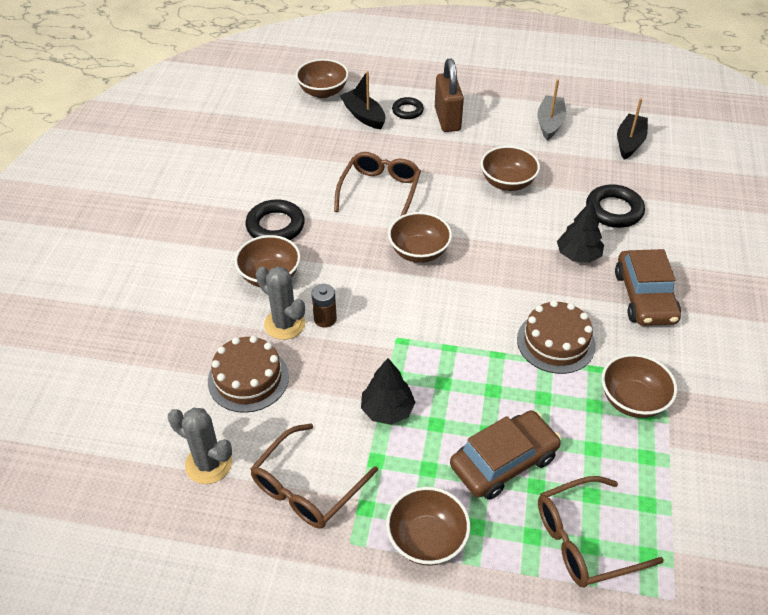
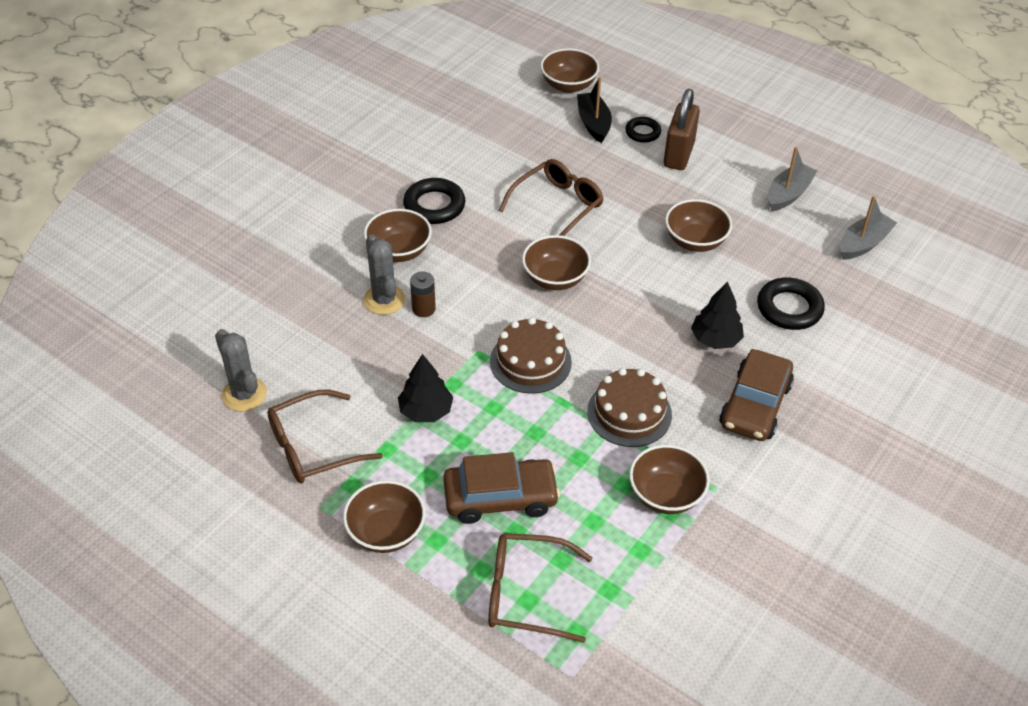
camera: 25 degrees right, 0 degrees up
(248, 379) = (321, 336): brown cake -> brown cake (530, 361)
(629, 142) = (863, 243): black boat -> grey boat

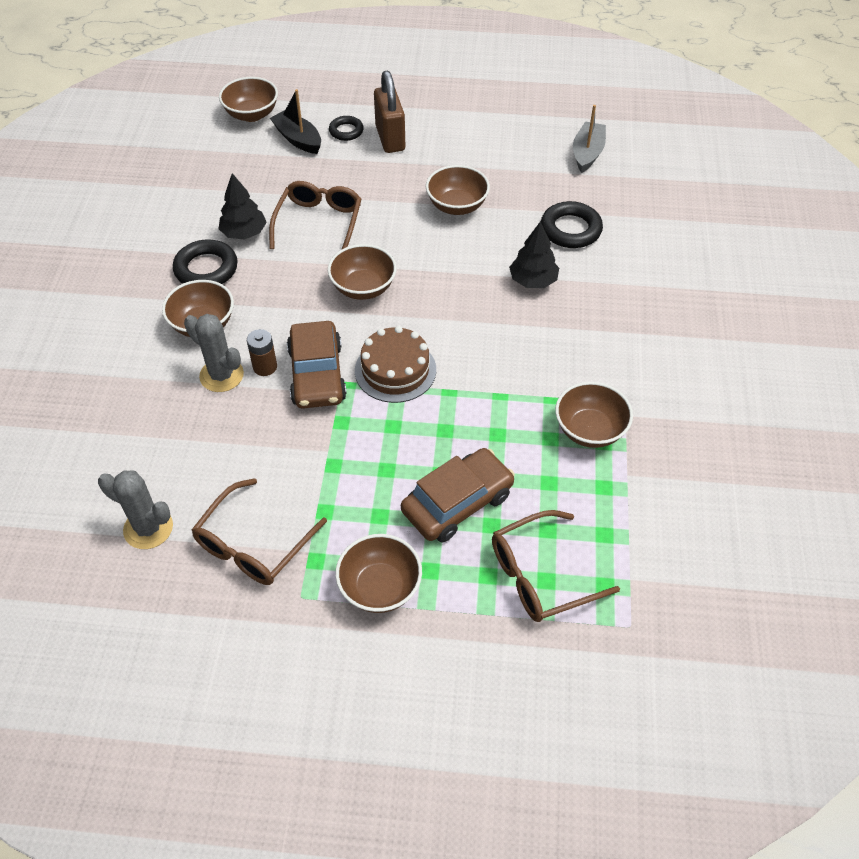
camera: 30 degrees left, 5 degrees up
(426, 411) = (335, 458): black tree -> black tree (244, 233)
(629, 413) = (510, 375): brown cake -> none
(755, 405) = (603, 321): brown car -> brown car (317, 374)
(788, 194) = (502, 136): grey boat -> none

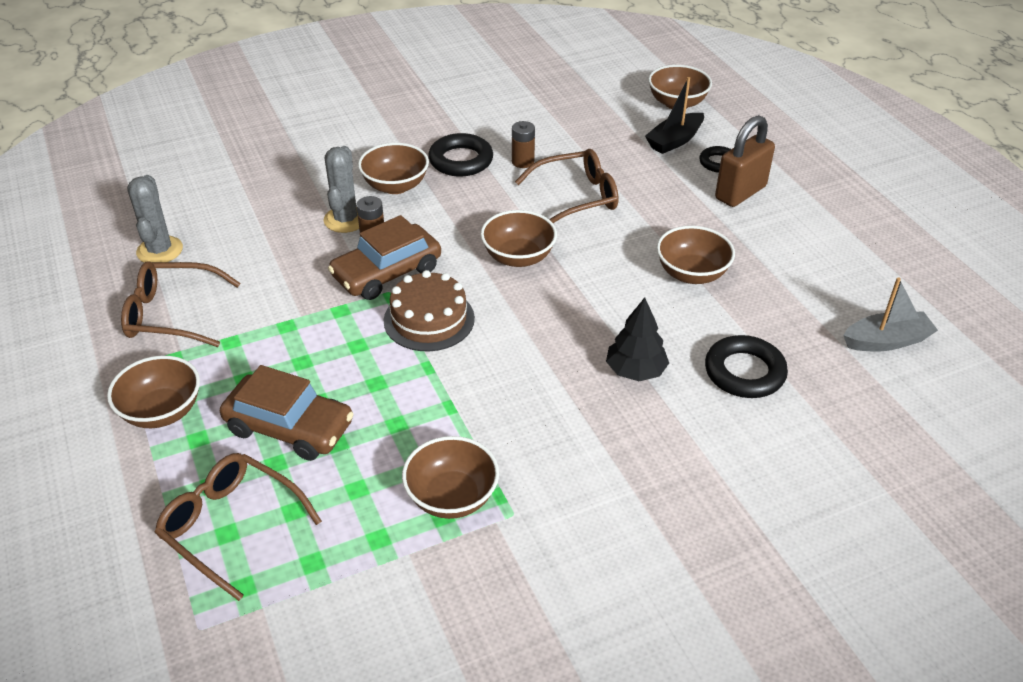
camera: 60 degrees right, 10 degrees down
(244, 233) = (522, 162): black tree -> brown battery
(298, 139) = (674, 141): black boat -> black boat turned 150 degrees counterclockwise

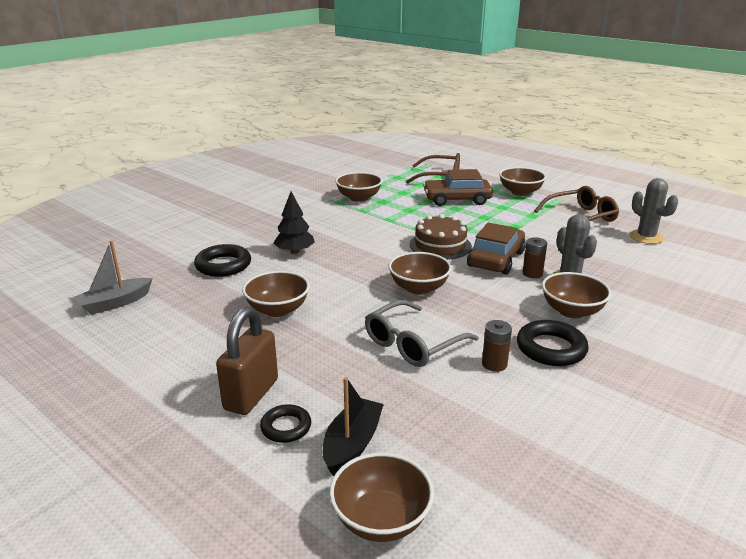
camera: 155 degrees right, 15 degrees down
(575, 197) = (413, 343): brown glasses -> grey glasses

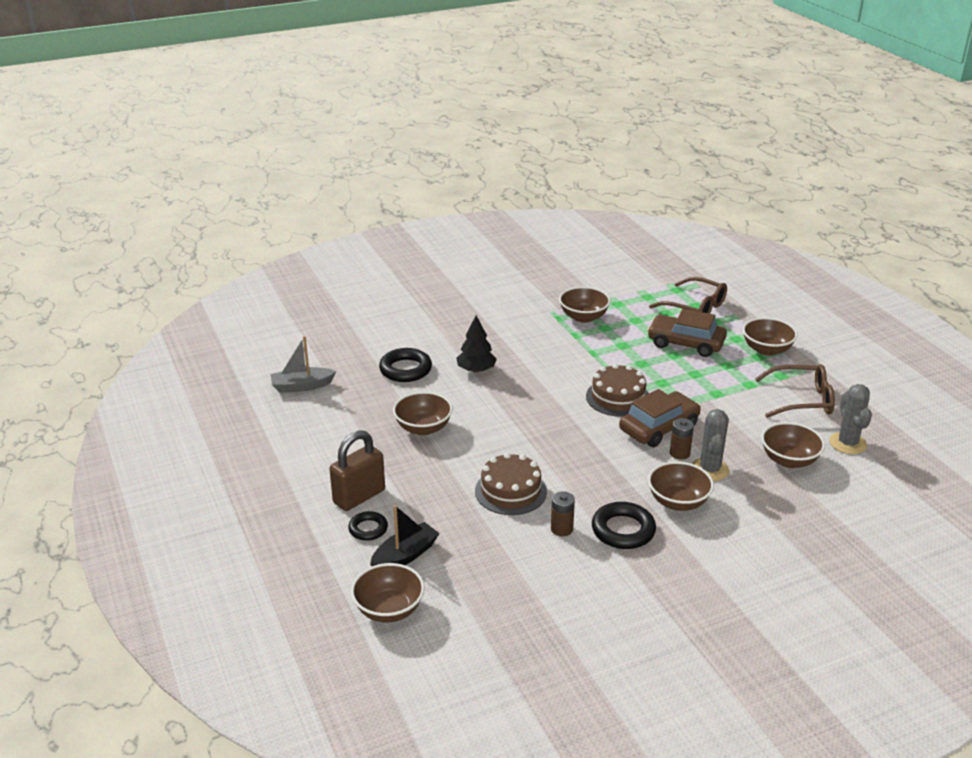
camera: 25 degrees right, 5 degrees up
(413, 343) = (510, 491): grey glasses -> brown cake
(419, 288) = (558, 439): brown bowl -> brown bowl (789, 460)

